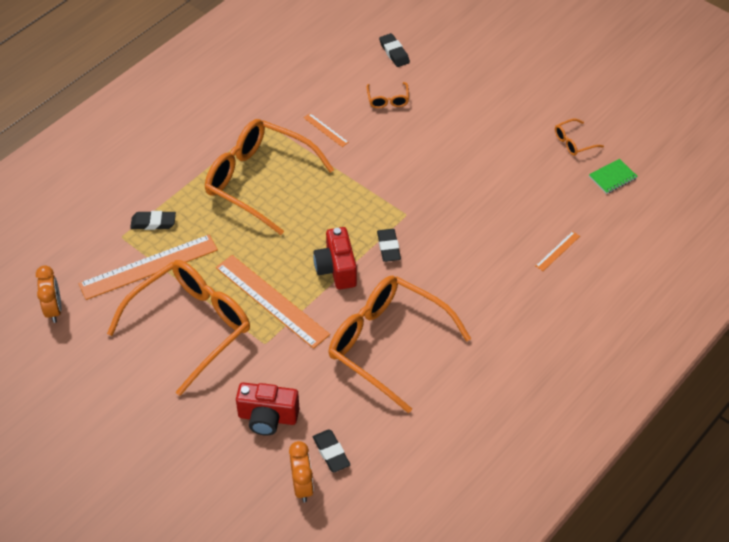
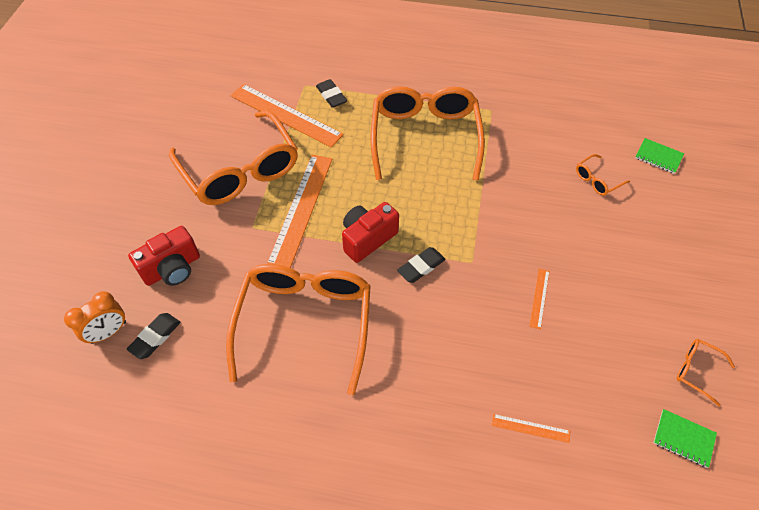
camera: 60 degrees right, 5 degrees up
(54, 310) = (210, 84): orange clock -> none
(190, 327) = (240, 169): orange glasses -> orange glasses turned 45 degrees clockwise
(267, 418) = (172, 269): red camera -> red camera turned 105 degrees counterclockwise
(325, 130) = (520, 153): orange ruler -> orange ruler (539, 298)
(394, 52) = (658, 157): black eraser -> green notebook

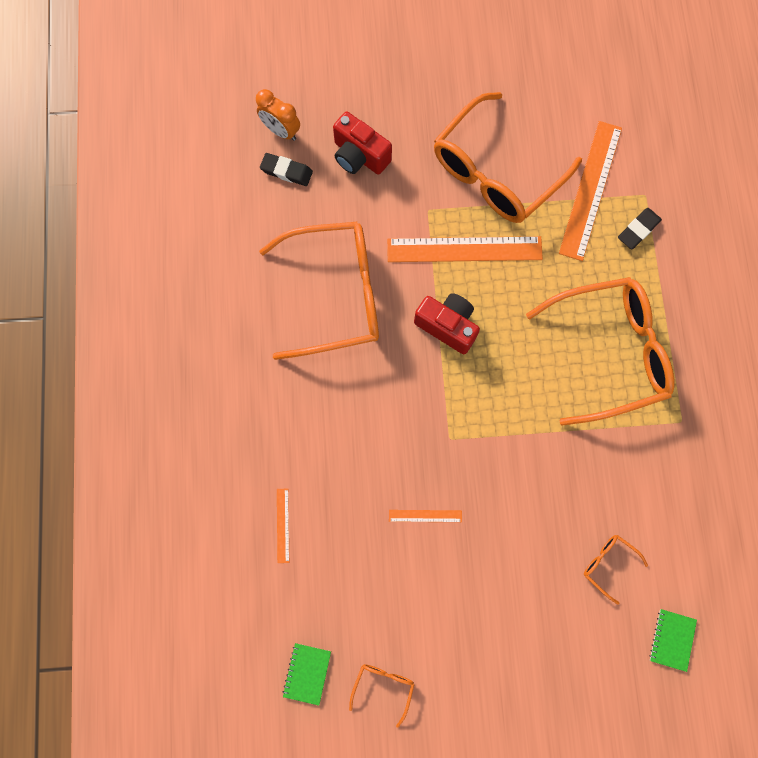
camera: 75 degrees right, 20 degrees up
(421, 267) = (428, 388): black eraser -> none

